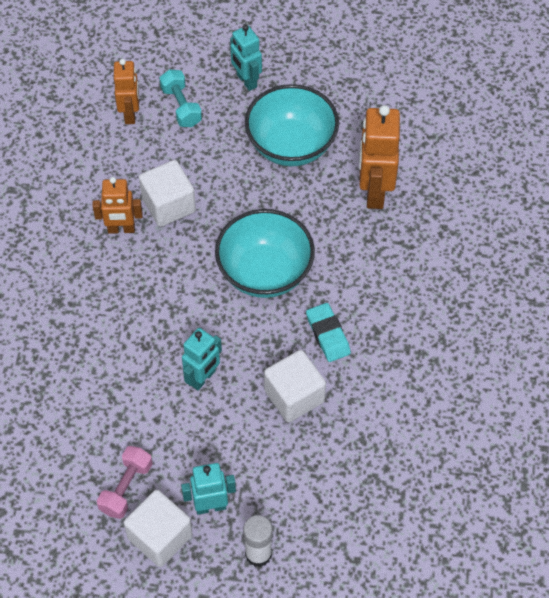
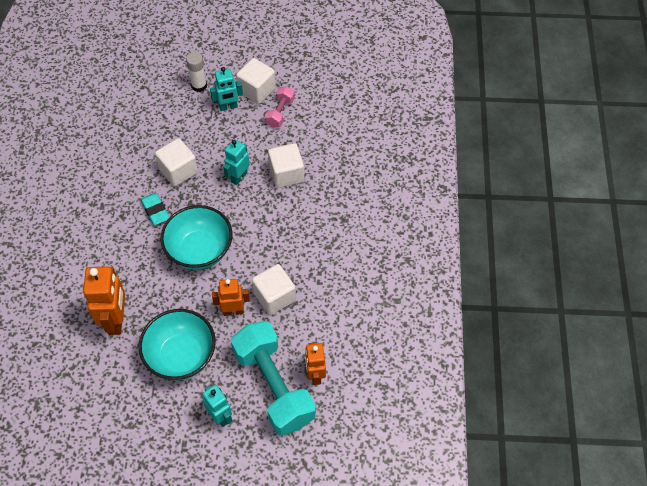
camera: 175 degrees right, 0 degrees up
(121, 229) = (307, 275): orange robot -> orange robot (233, 311)
(130, 377) = (286, 174): none -> white cube
(181, 106) = (274, 386): turquoise dumbbell -> turquoise dumbbell, size x2.17

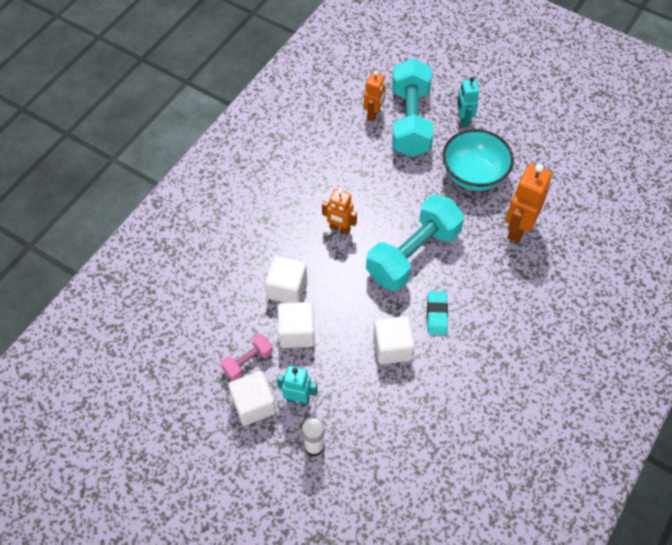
camera: 150 degrees left, 0 degrees up
(200, 250) = (413, 254): turquoise bowl -> turquoise dumbbell
(233, 311) = (411, 189): orange robot -> orange robot (339, 228)
(238, 177) = (335, 309): turquoise robot -> none
(274, 297) = (369, 184): white cube -> white cube (297, 332)

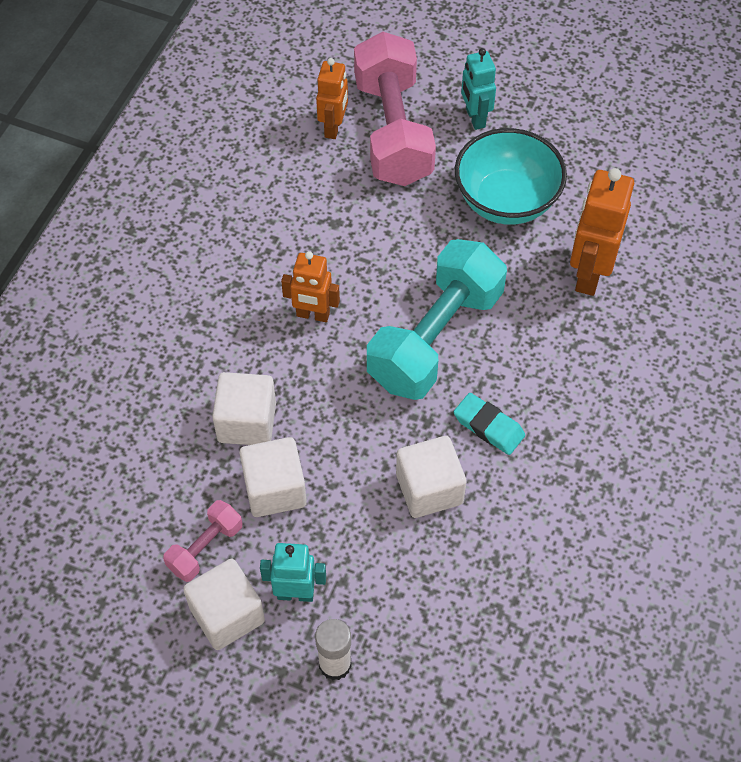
camera: 10 degrees left, 0 degrees up
(410, 121) = (393, 131): turquoise dumbbell -> pink dumbbell
(436, 315) = (488, 427): turquoise eraser -> turquoise eraser turned 45 degrees counterclockwise

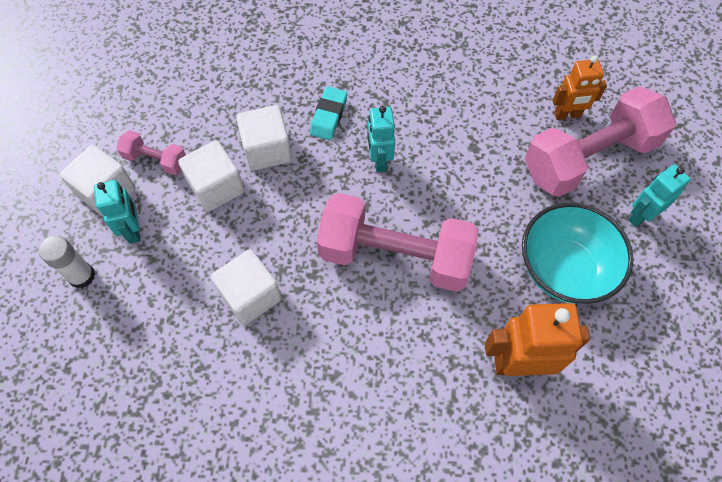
camera: 70 degrees right, 5 degrees up
(313, 315) = (379, 161): orange robot -> turquoise robot
(435, 338) = (395, 256): turquoise dumbbell -> pink dumbbell
(488, 427) = (324, 324): turquoise eraser -> turquoise eraser (328, 116)

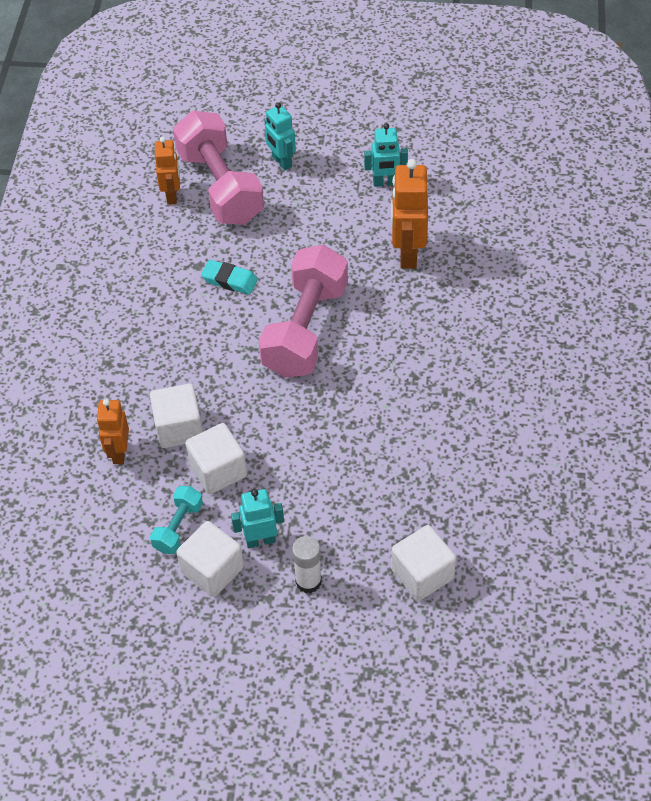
camera: 85 degrees left, 10 degrees down
(155, 160) = (178, 527): pink dumbbell -> turquoise dumbbell
(241, 105) = (119, 452): none -> orange robot
(250, 296) = (337, 438): white cube -> white cube (422, 574)
(328, 116) = (145, 376): turquoise eraser -> turquoise eraser (229, 280)
(379, 161) = (204, 337): turquoise robot -> turquoise robot (385, 183)
(564, 269) = (326, 216): turquoise bowl -> none

